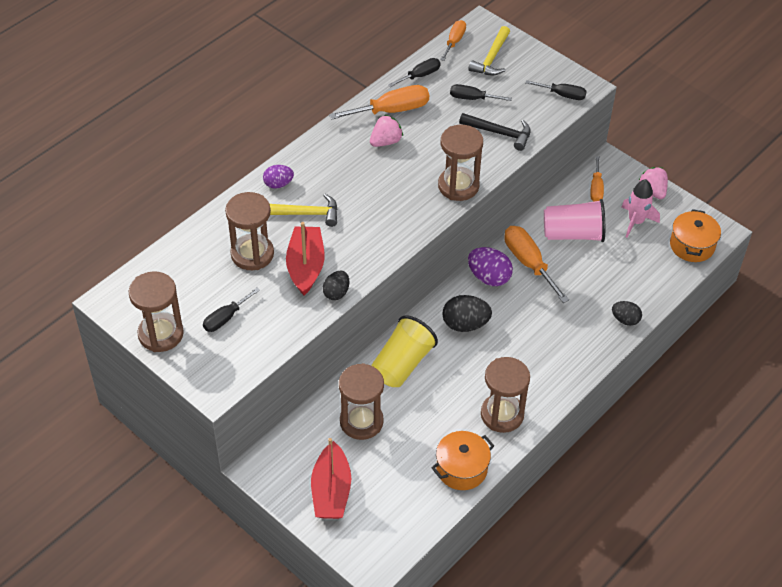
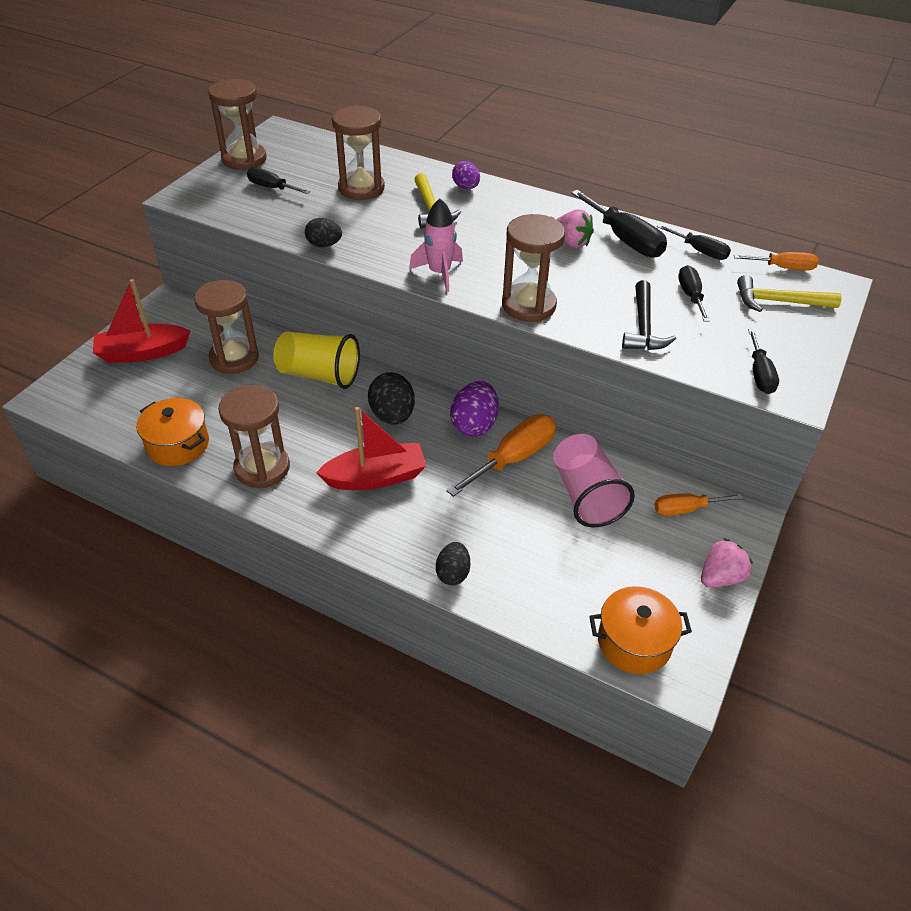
camera: 75 degrees right, 5 degrees down
(306, 266) = (355, 221): red boat -> red boat (376, 477)
(391, 110) = (625, 240): orange screwdriver -> black screwdriver
(635, 222) = (646, 563): pink rocket -> pink rocket (439, 273)

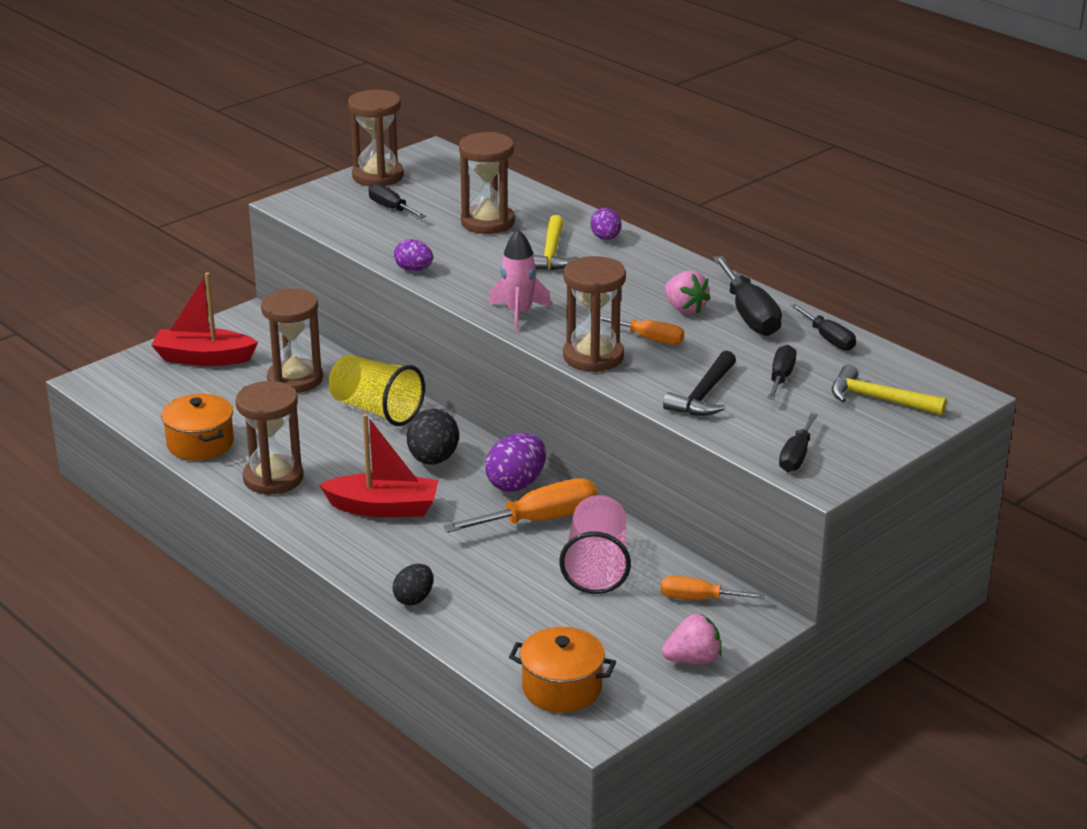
camera: 20 degrees right, 15 degrees down
(324, 245) = (414, 269): black egg -> purple egg
(783, 268) = (914, 370): orange screwdriver -> orange screwdriver (649, 339)

